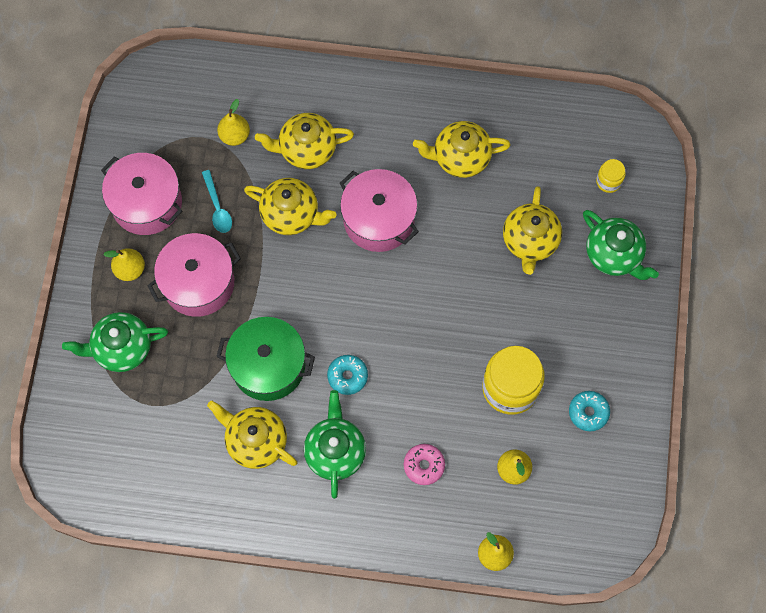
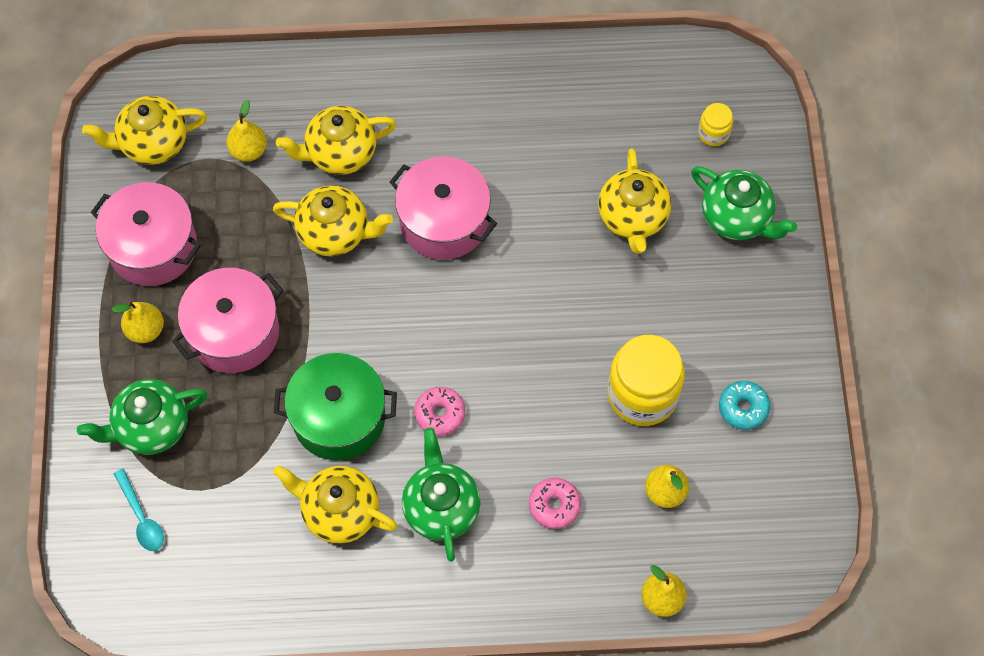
camera: 10 degrees left, 5 degrees down
(217, 207) = (242, 238): turquoise spoon -> turquoise spoon (141, 517)
(347, 376) = (440, 414): turquoise donut -> pink donut
(460, 158) = (529, 133): yellow teapot -> yellow teapot (153, 143)

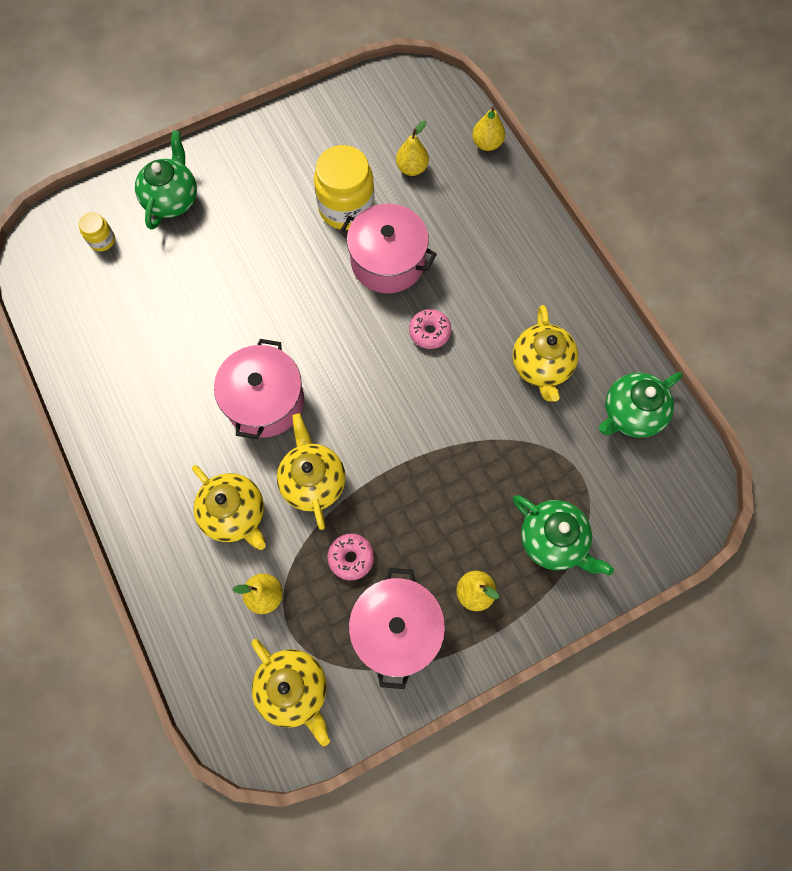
camera: 115 degrees left, 5 degrees up
(141, 517) = (627, 507): turquoise spoon -> none
(234, 332) = (440, 517): pink pot -> pink pot (388, 261)
(339, 417) = (469, 401): green pot -> none
(441, 507) = (499, 300): green teapot -> green teapot (630, 414)
(554, 505) = (458, 230): pink donut -> pink donut (351, 558)
(632, 218) = (202, 267): yellow teapot -> none
(743, 408) = (325, 145): turquoise donut -> none

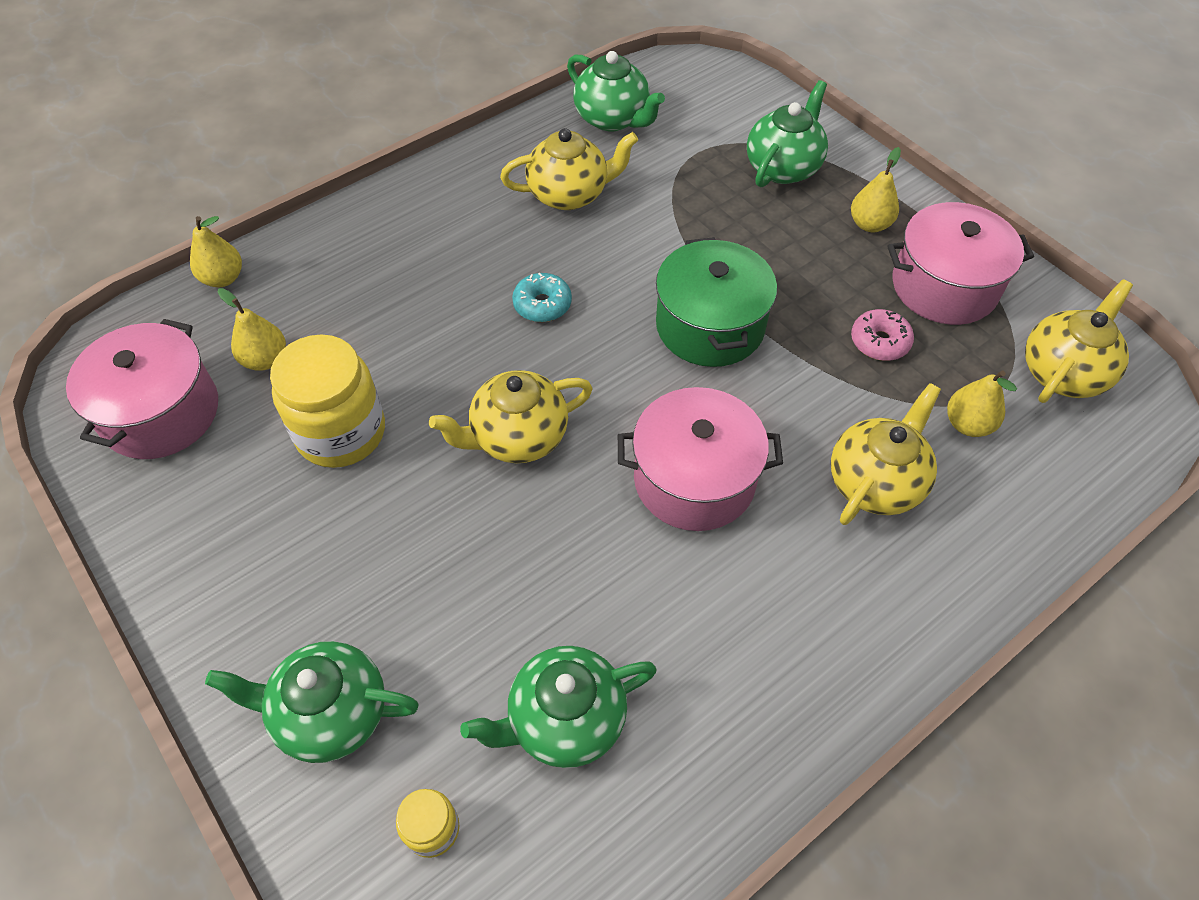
camera: 100 degrees left, 15 degrees down
(136, 305) = (565, 719): none -> green teapot
(313, 481) = (794, 399): yellow teapot -> yellow teapot (518, 437)
(388, 261) = (435, 366): pink pot -> pink pot (160, 412)
(389, 440) = (710, 326): none -> green pot
(429, 332) = (542, 304): pink donut -> turquoise donut

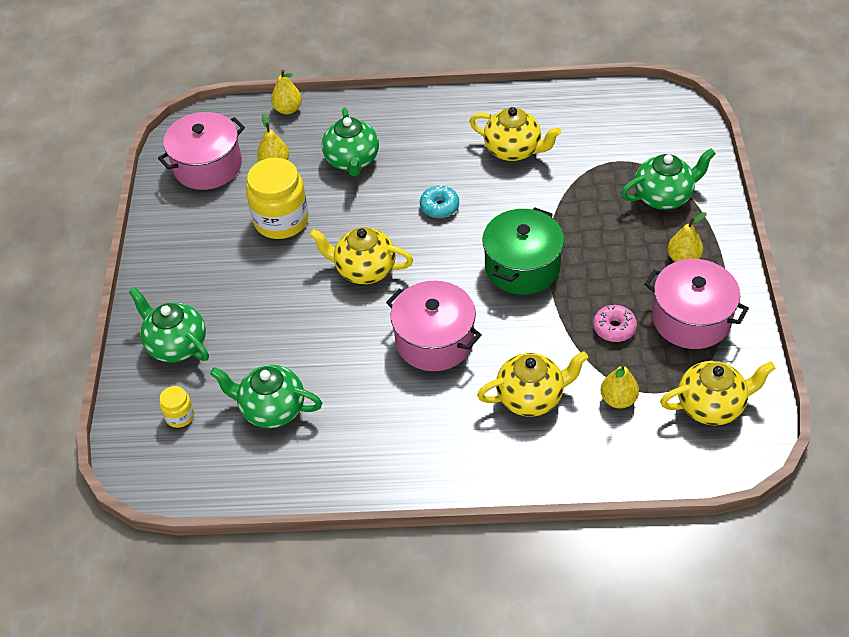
camera: 40 degrees right, 5 degrees down
(613, 119) = (584, 114): green teapot -> green teapot (352, 160)

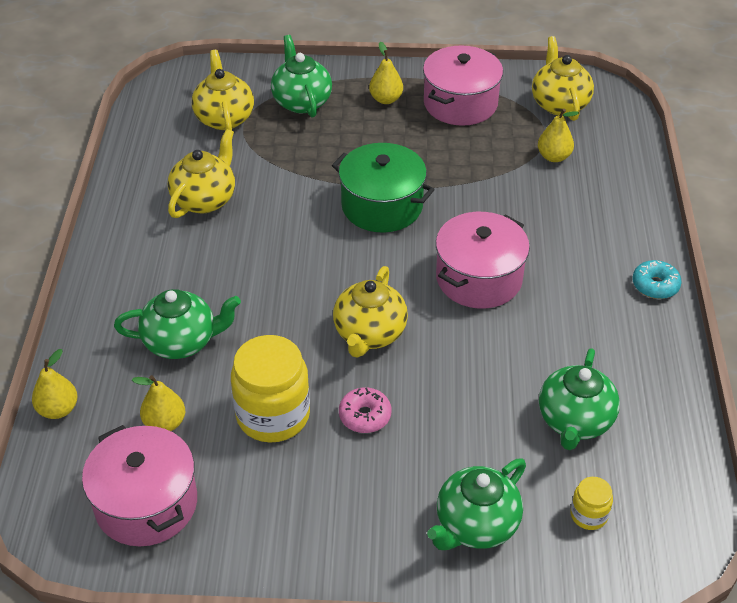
camera: 90 degrees left, 5 degrees down
(439, 207) = (280, 265): turquoise donut -> turquoise donut (655, 285)
(531, 397) = (553, 212): yellow teapot -> yellow teapot (224, 118)
(614, 328) = (468, 151): pink donut -> pink donut (365, 416)

